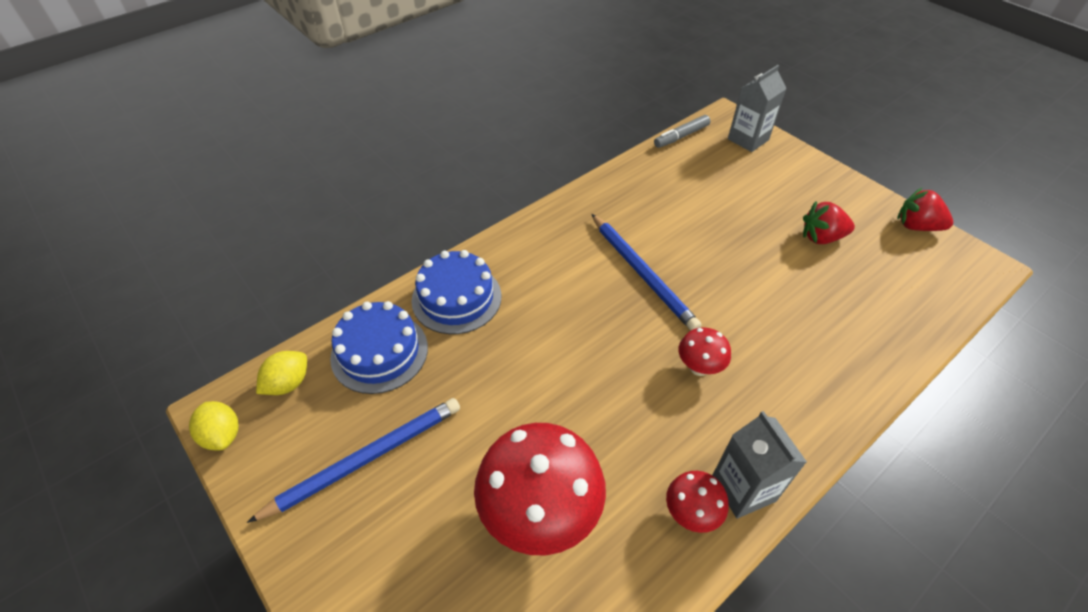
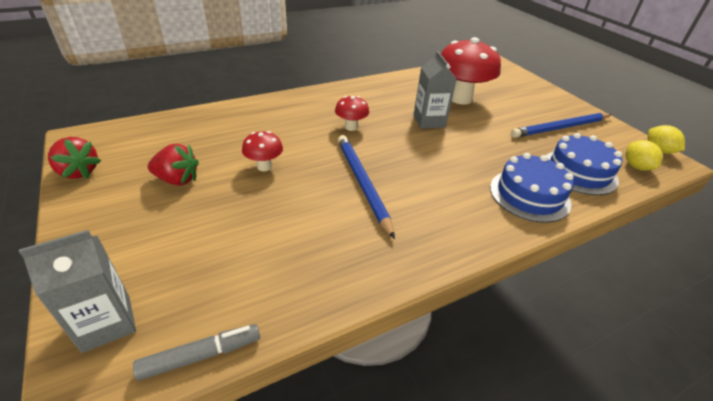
camera: 170 degrees left, 10 degrees down
(288, 383) = (636, 166): yellow lemon -> yellow lemon turned 60 degrees counterclockwise
(691, 514) = (387, 88): red mushroom -> red mushroom (264, 166)
(743, 489) = (357, 89): grey carton -> grey carton (429, 121)

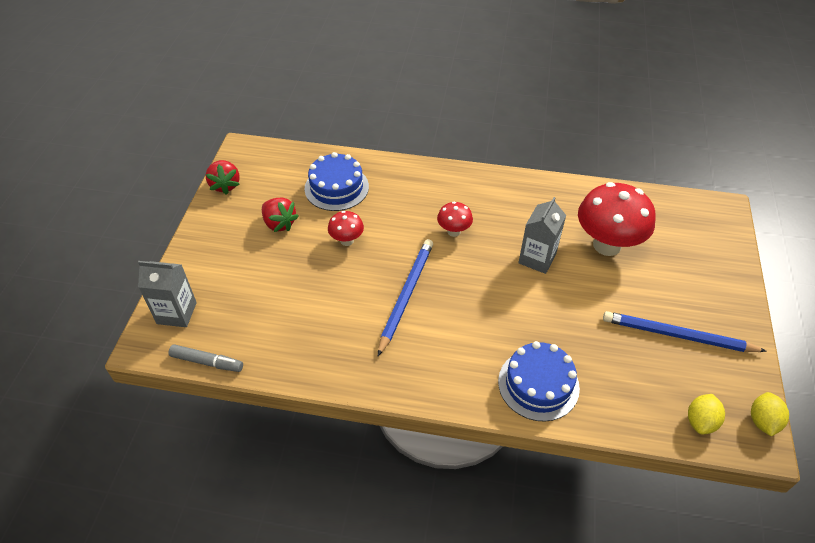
camera: 40 degrees right, 10 degrees up
(579, 172) = (623, 391): blue cake -> blue cake (336, 187)

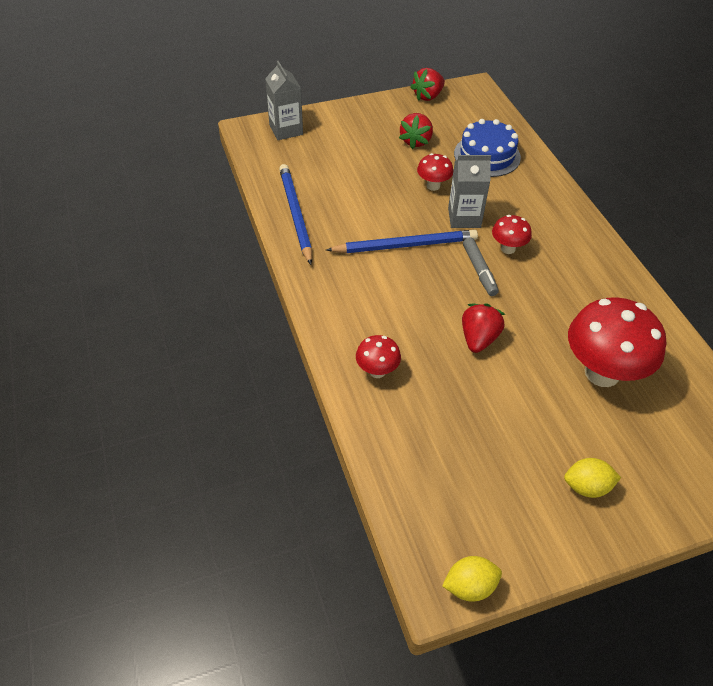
camera: 60 degrees right, 0 degrees up
(207, 362) = (255, 164): grey marker -> grey marker (479, 271)
(537, 258) = (529, 321): grey carton -> grey carton (464, 218)
(538, 299) = (478, 339): none -> red strawberry
(538, 384) = (377, 371): blue cake -> red mushroom
(677, 335) = (527, 473): blue pencil -> blue pencil (295, 214)
(700, 421) = (427, 522): yellow lemon -> yellow lemon (586, 487)

